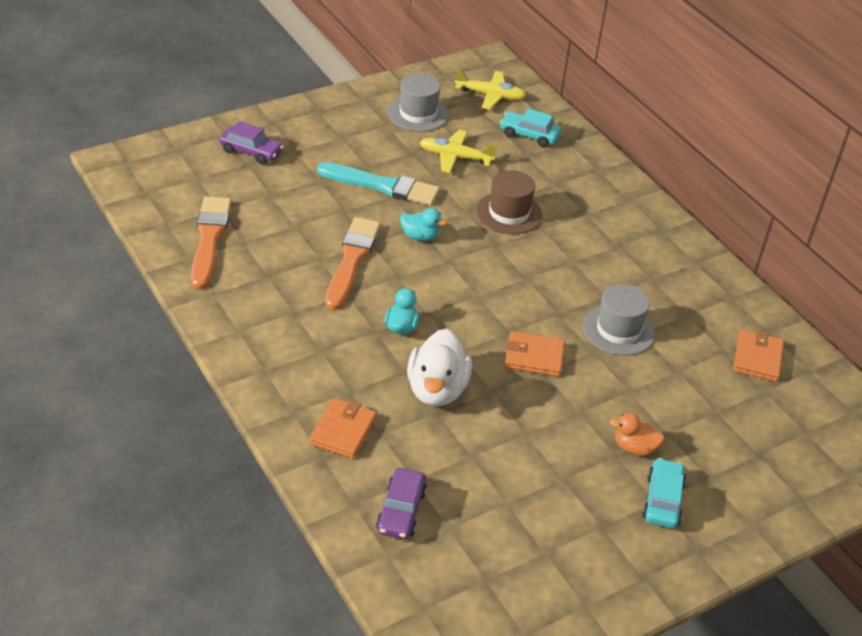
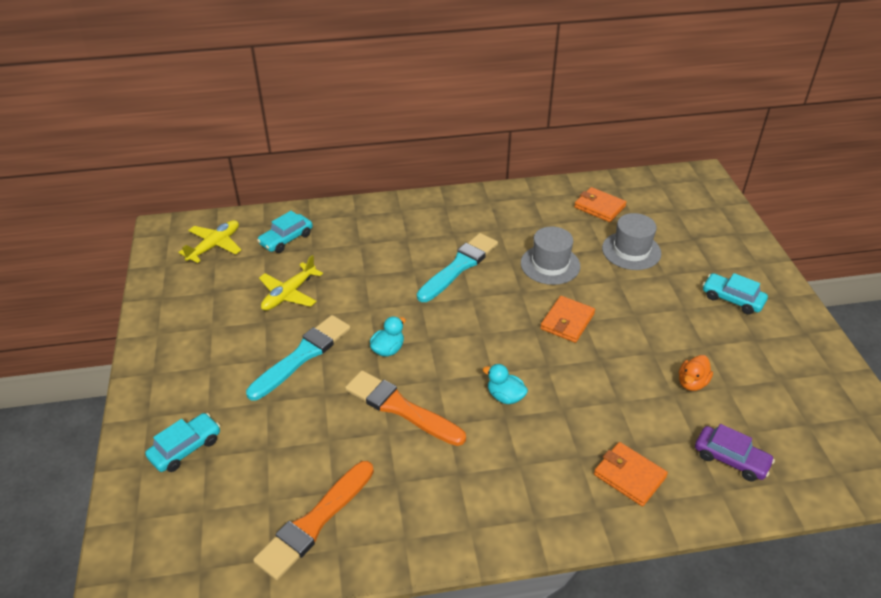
camera: 65 degrees left, 0 degrees up
(209, 239) = (314, 522): orange brush -> orange brush turned 75 degrees counterclockwise
(251, 151) = (185, 448): purple car -> turquoise car
(418, 114) = (209, 300): grey hat -> grey hat (631, 251)
(437, 390) = (591, 394): white duck -> none
(509, 213) = (384, 283): brown hat -> none
(568, 260) = (459, 266): none -> turquoise brush
(634, 448) = (678, 297): orange duck -> orange duck (692, 383)

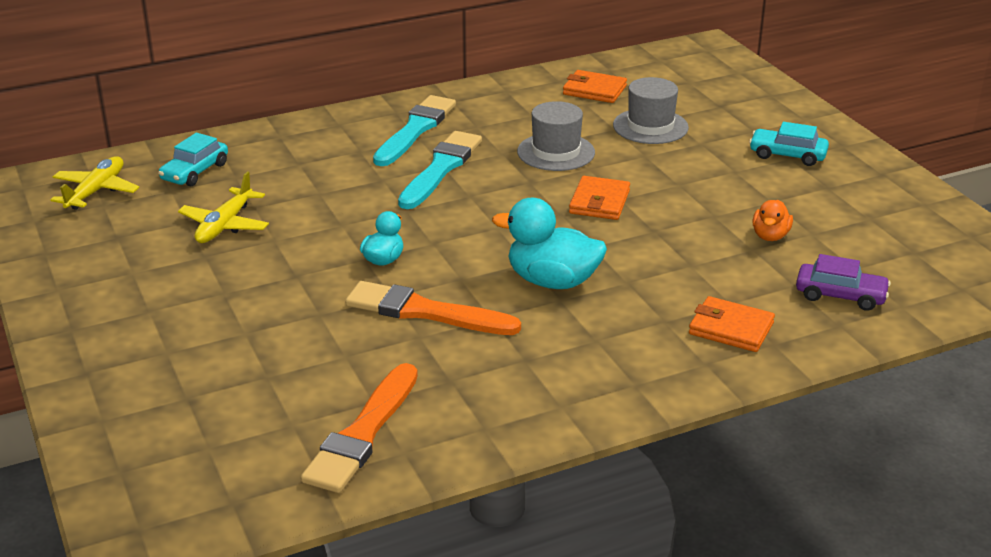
camera: 15 degrees left, 10 degrees down
(185, 448) = (155, 394): turquoise car -> none
(302, 356) = (272, 282): turquoise brush -> turquoise brush (415, 130)
(505, 396) = (552, 281): turquoise duck -> turquoise duck, size x1.81

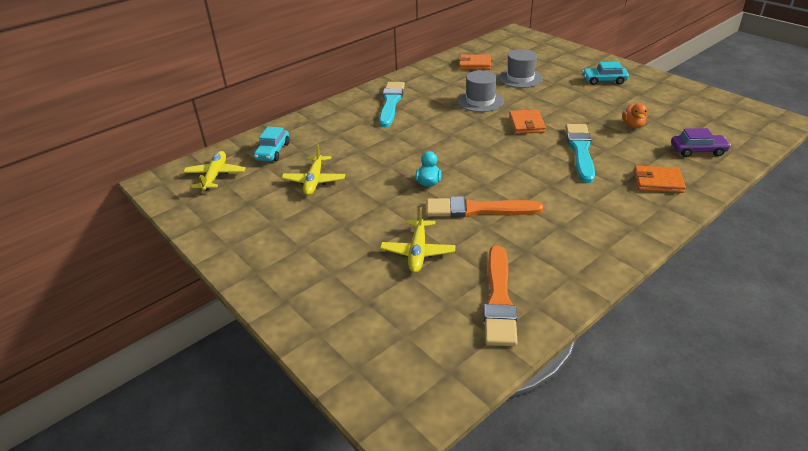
camera: 15 degrees left, 5 degrees up
(299, 350) = (418, 252): none -> yellow plane
(441, 169) = (422, 122): turquoise brush -> turquoise brush (580, 150)
(552, 281) = (537, 175): turquoise duck -> none

